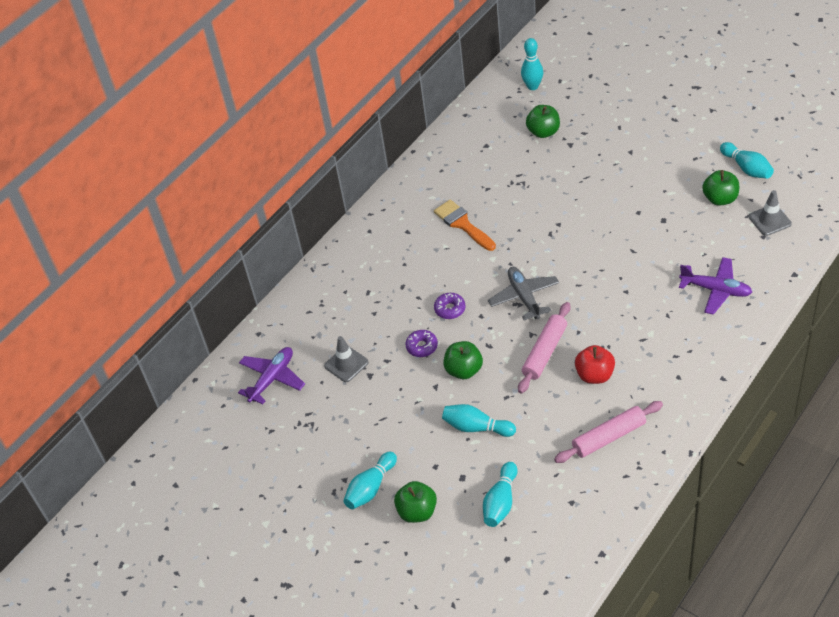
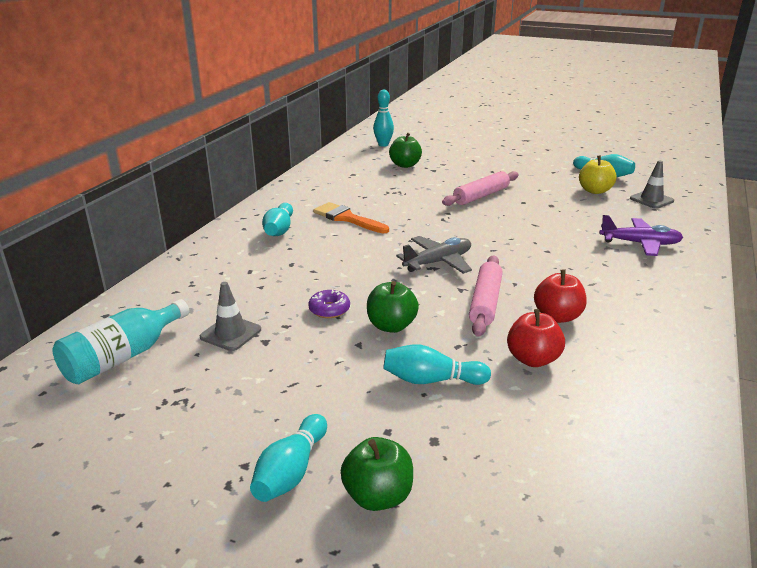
camera: 20 degrees left, 20 degrees down
(272, 379) = (123, 357): purple plane -> turquoise bottle
(450, 309) = (354, 277): purple donut -> none
(501, 502) = (508, 465): turquoise bowling pin -> turquoise bowling pin (279, 230)
(524, 297) = (438, 262): grey plane -> grey plane turned 90 degrees clockwise
(555, 417) = (532, 359): none -> red apple
(609, 437) = (615, 372): pink rolling pin -> pink rolling pin (481, 196)
(720, 199) = (594, 191): green apple -> yellow apple

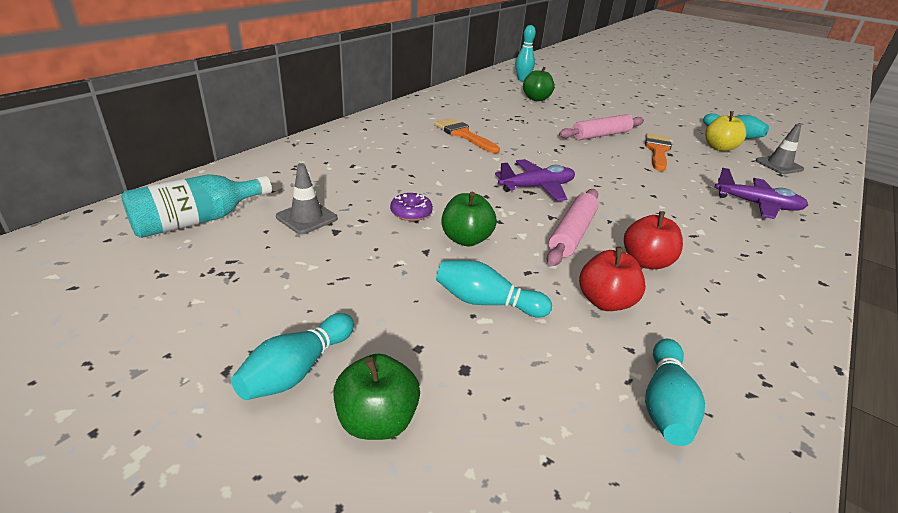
camera: 10 degrees right, 5 degrees up
(279, 230) = (396, 135): turquoise bowling pin -> turquoise bowling pin (665, 404)
(438, 262) = (536, 187): grey plane -> purple plane
(538, 204) = (657, 151): none -> orange brush

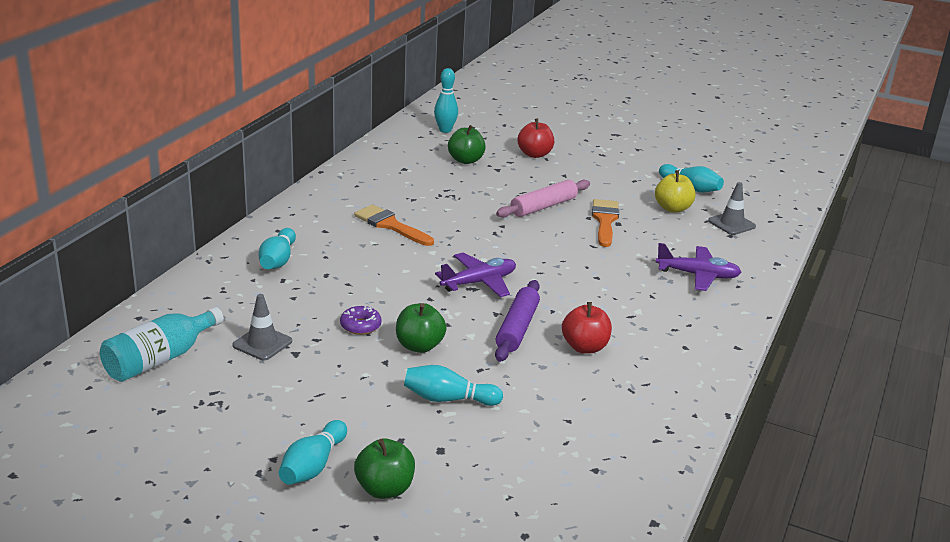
camera: 10 degrees left, 5 degrees down
(572, 233) = (517, 328): pink rolling pin -> purple rolling pin
(605, 301) = (548, 386): red apple -> red apple (534, 154)
(665, 404) = (592, 454): turquoise bowling pin -> turquoise bowling pin (278, 260)

